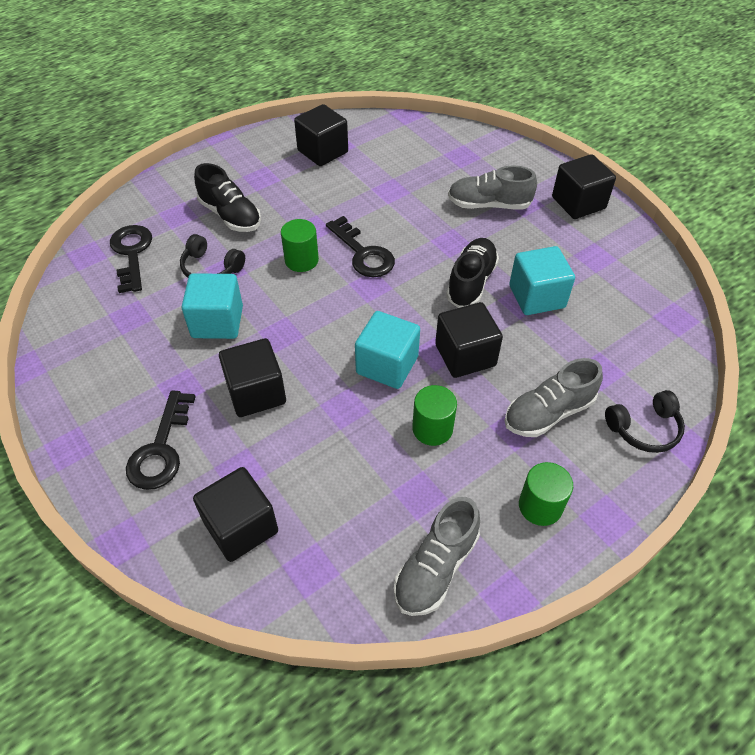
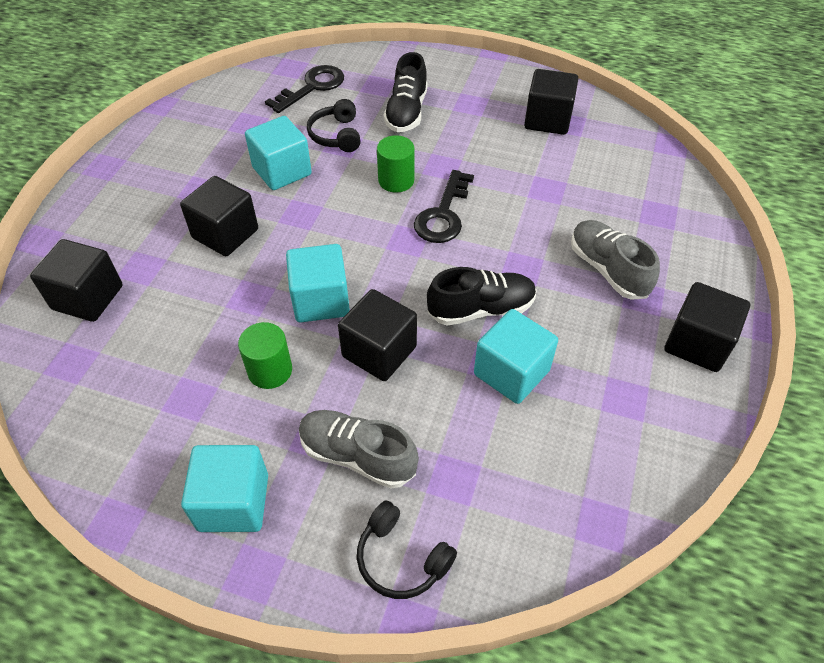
camera: 55 degrees right, 0 degrees up
(161, 449) = (133, 212): black key -> none
(436, 568) = (116, 449): grey shoe -> none
(540, 506) = (233, 502): green cylinder -> turquoise cube

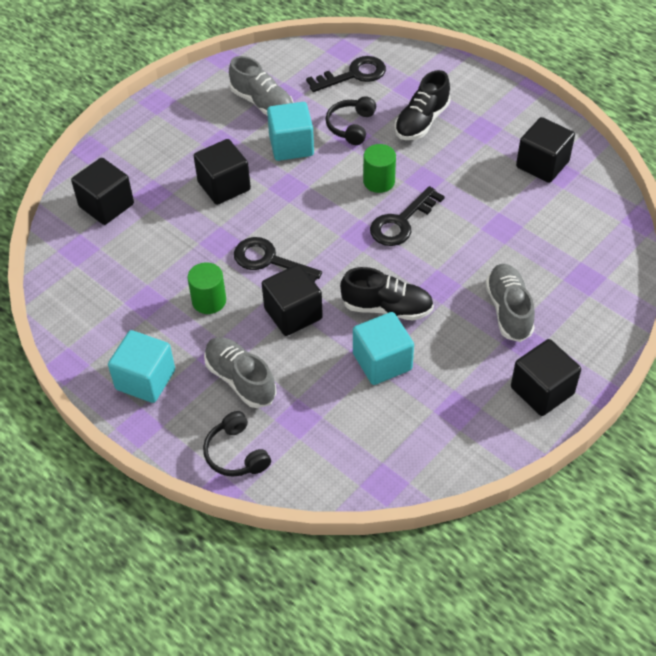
camera: 25 degrees right, 0 degrees up
(228, 137) = (262, 103): none -> grey shoe
(321, 300) = (270, 261): turquoise cube -> black key

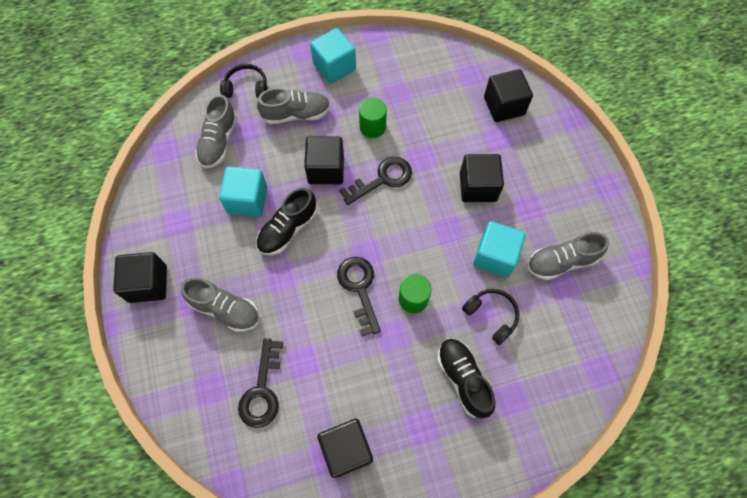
camera: 120 degrees right, 15 degrees up
(331, 434) = (219, 142): none -> grey shoe
(353, 75) = (559, 358): black key -> black key (262, 390)

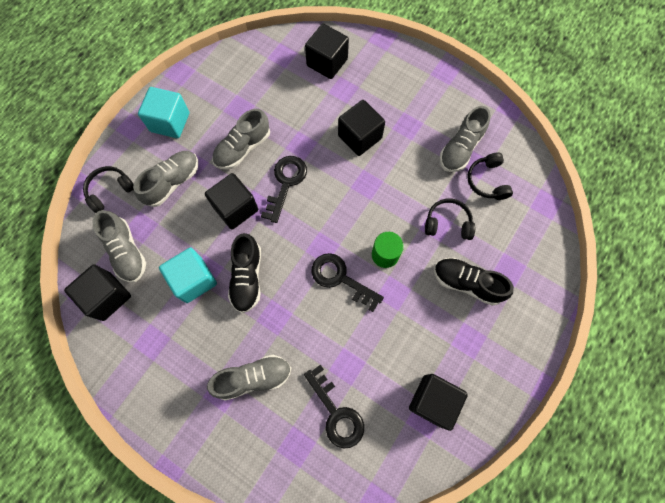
camera: 40 degrees left, 5 degrees up
(148, 284) = (171, 411): black cube -> black cube (107, 296)
(372, 127) = (243, 148): green cylinder -> grey shoe
(495, 256) = (414, 179): turquoise cube -> none
(561, 308) = (487, 181): none -> black headphones

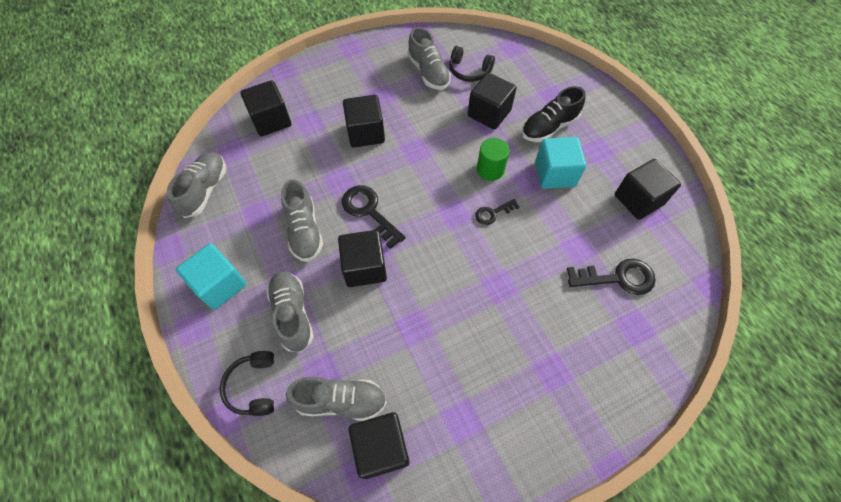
camera: 60 degrees left, 10 degrees down
(194, 280) = (417, 343): turquoise cube -> turquoise cube (555, 174)
(247, 277) = (445, 291): black shoe -> none
(253, 378) = (551, 334): grey shoe -> grey shoe (205, 190)
(341, 278) = (493, 213): black key -> black key, size x0.57
(447, 223) = (489, 113): black headphones -> black cube

